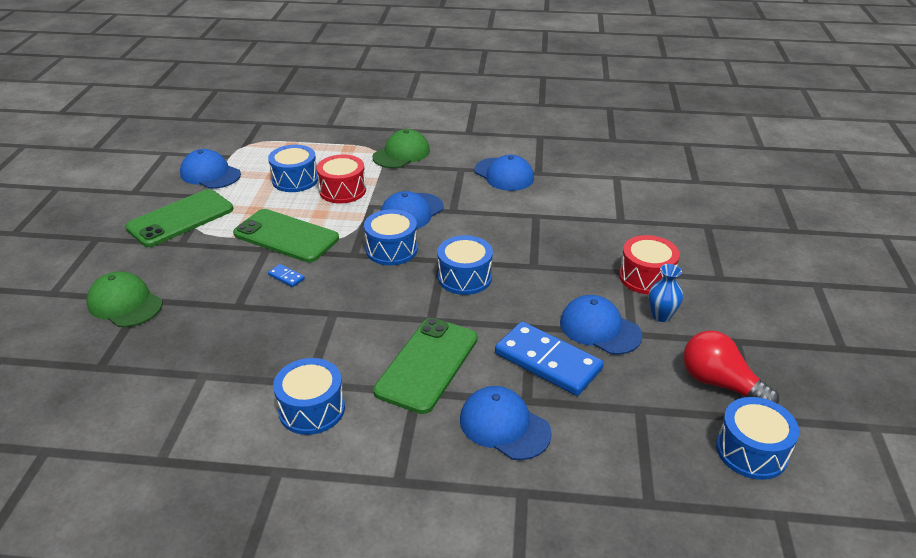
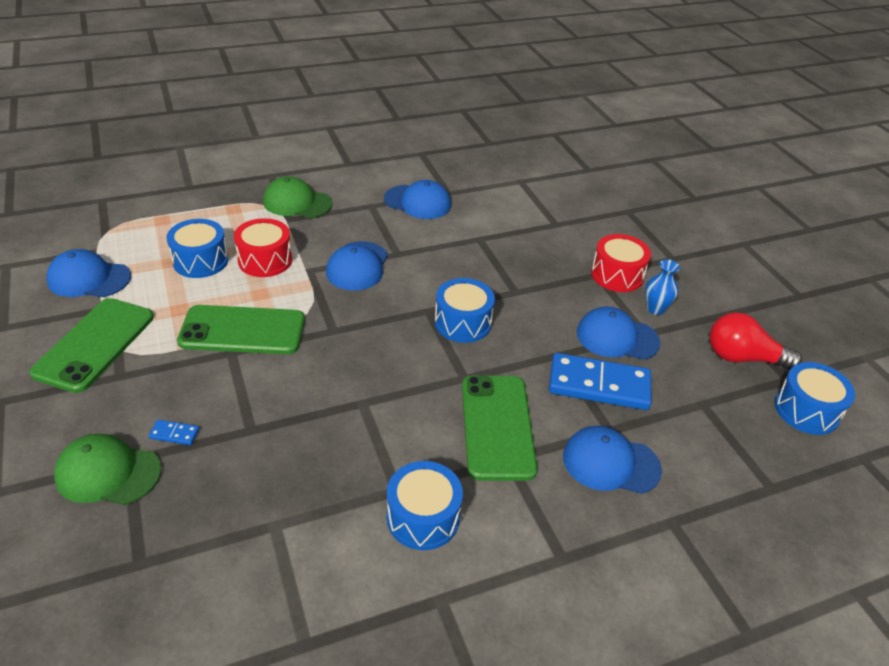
camera: 30 degrees left, 5 degrees up
(286, 277) = (280, 378): blue domino -> blue domino (174, 434)
(391, 249) = (369, 313): blue drum -> none
(401, 154) = (297, 202): green cap -> green cap turned 90 degrees counterclockwise

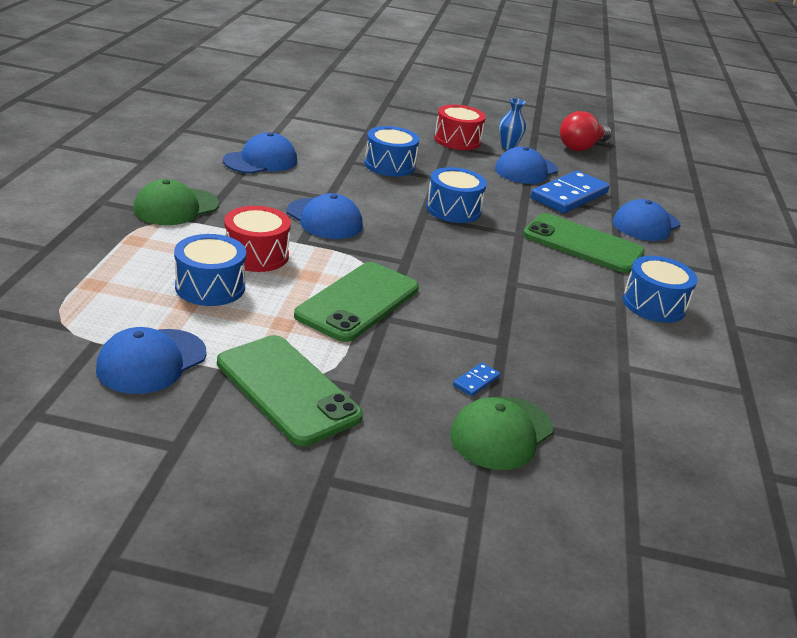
camera: 60 degrees left, 10 degrees down
(806, 410) = (642, 154): blue drum -> blue drum (389, 165)

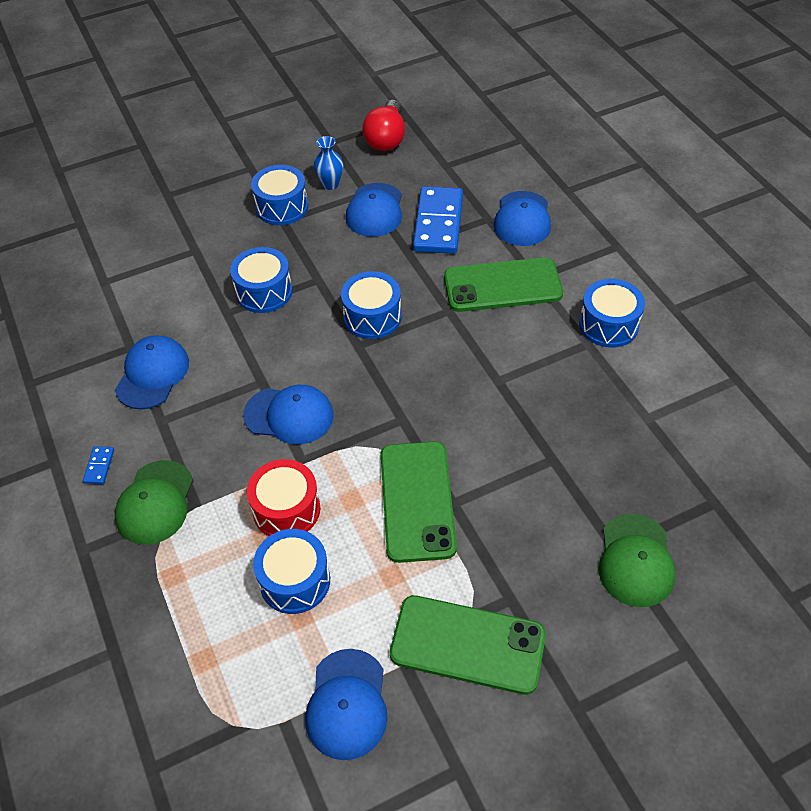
camera: 30 degrees left, 20 degrees up
(457, 140) = (282, 207): red drum -> blue drum
(476, 381) = (575, 520): blue domino -> blue domino (99, 466)

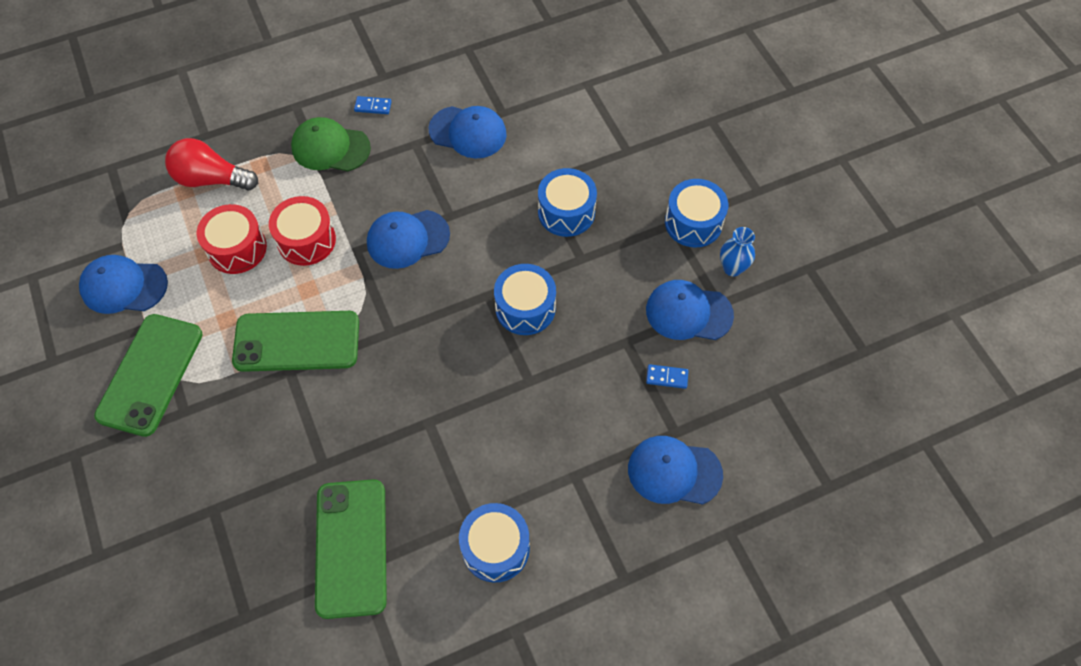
camera: 90 degrees right, 10 degrees up
(289, 415) = (407, 239): blue cap -> blue cap turned 60 degrees clockwise
(295, 581) = (237, 248): blue drum -> red drum
(386, 138) = (819, 327): red light bulb -> red light bulb (211, 179)
(438, 223) = (667, 377): blue domino -> blue domino, size x0.40
(502, 285) = (563, 439): green phone -> green phone (351, 547)
(635, 560) = (197, 525): green cap -> none

